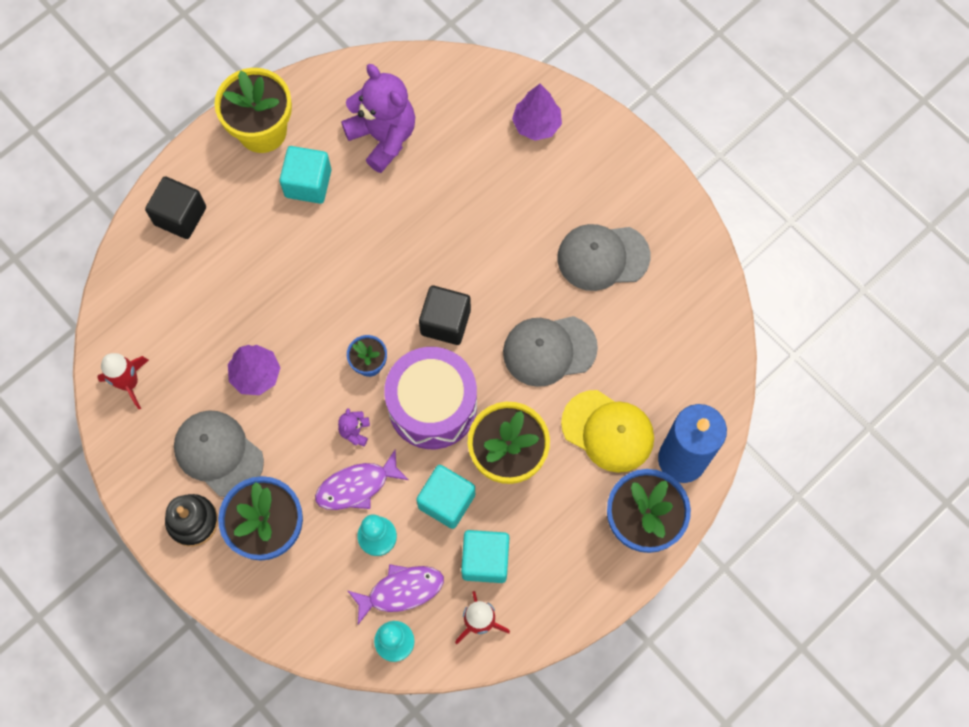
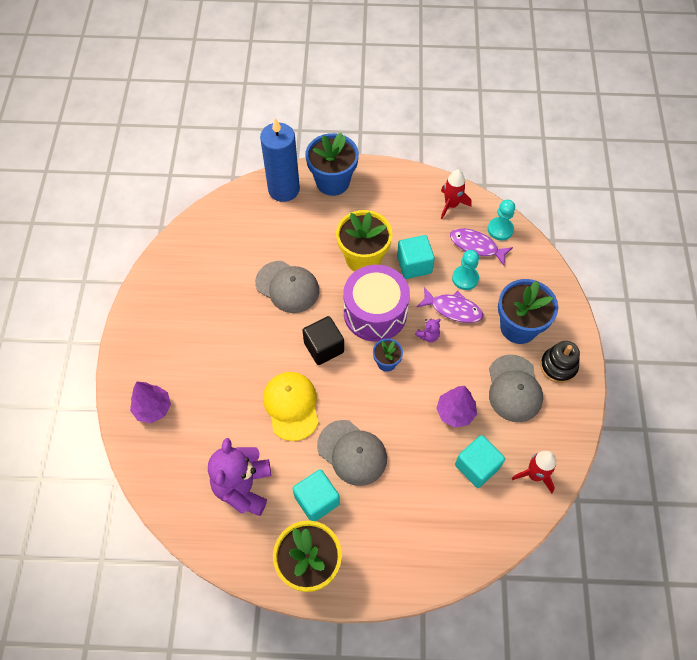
camera: 135 degrees left, 10 degrees down
(180, 216) = (414, 555): black cube -> none
(485, 560) = (422, 226): turquoise cube -> turquoise cube (477, 466)
(603, 257) = (207, 306): grey cap -> grey cap (352, 452)
(608, 431) = (303, 228): yellow cap -> yellow cap (291, 406)

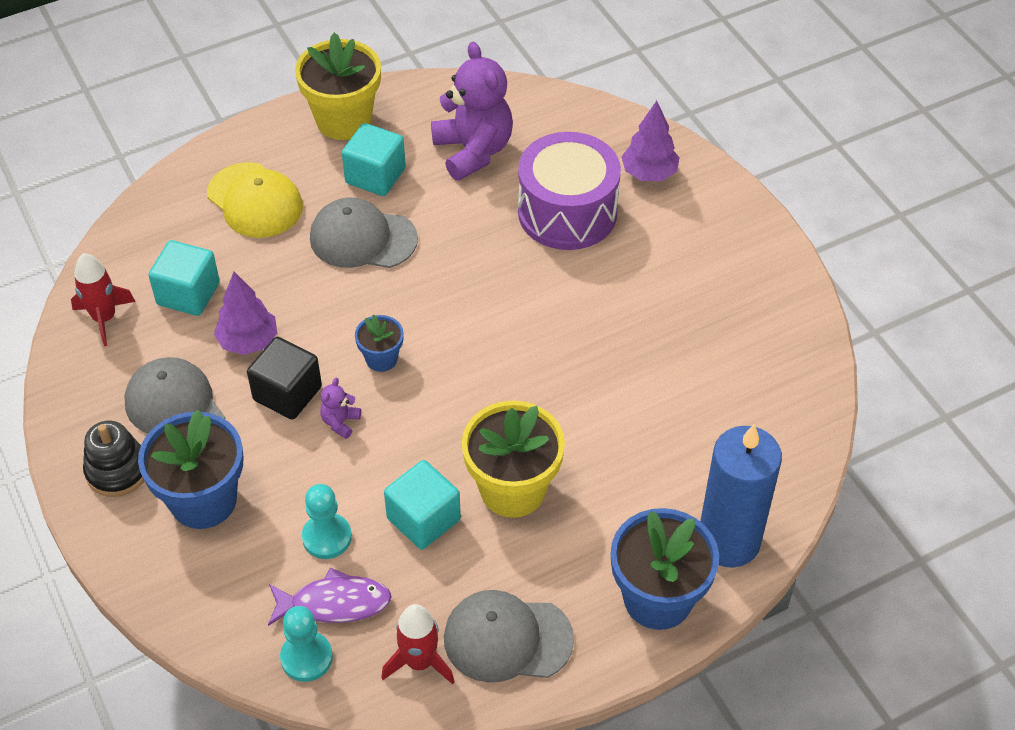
camera: 150 degrees right, 10 degrees down
(287, 287) = (597, 391): grey cap -> grey cap (507, 638)
(291, 406) = (477, 251): yellow cap -> yellow cap (255, 201)
(324, 347) = (484, 337): black cube -> black cube (287, 393)
(375, 313) = (440, 417): purple drum -> purple drum (567, 212)
(453, 309) = (322, 478): purple fish -> none

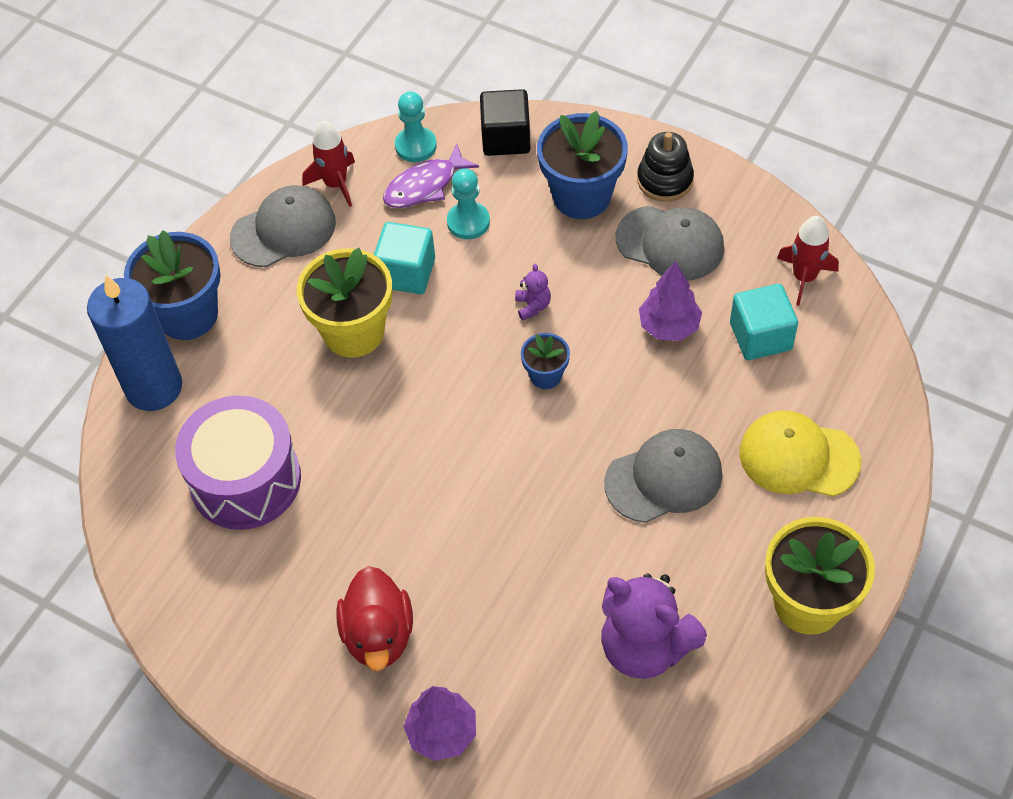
camera: 150 degrees right, 5 degrees up
(287, 393) = (595, 304): black cube -> black cube (506, 138)
(375, 176) = (714, 554): turquoise cube -> none
(567, 212) = (493, 628): purple drum -> purple drum (245, 480)
(653, 249) = (378, 635): none -> red duck

